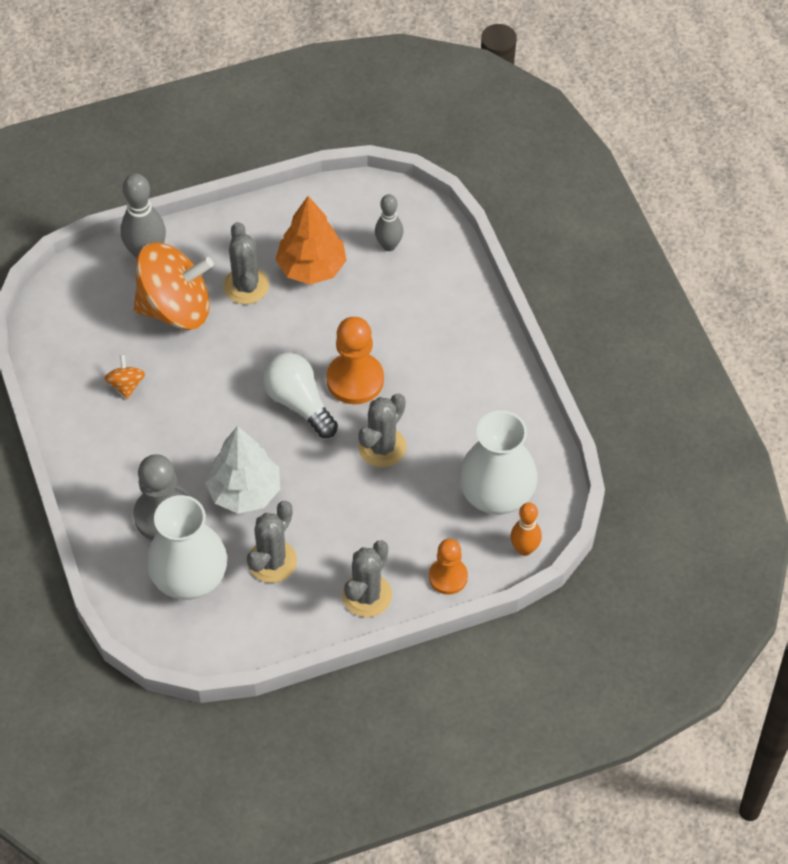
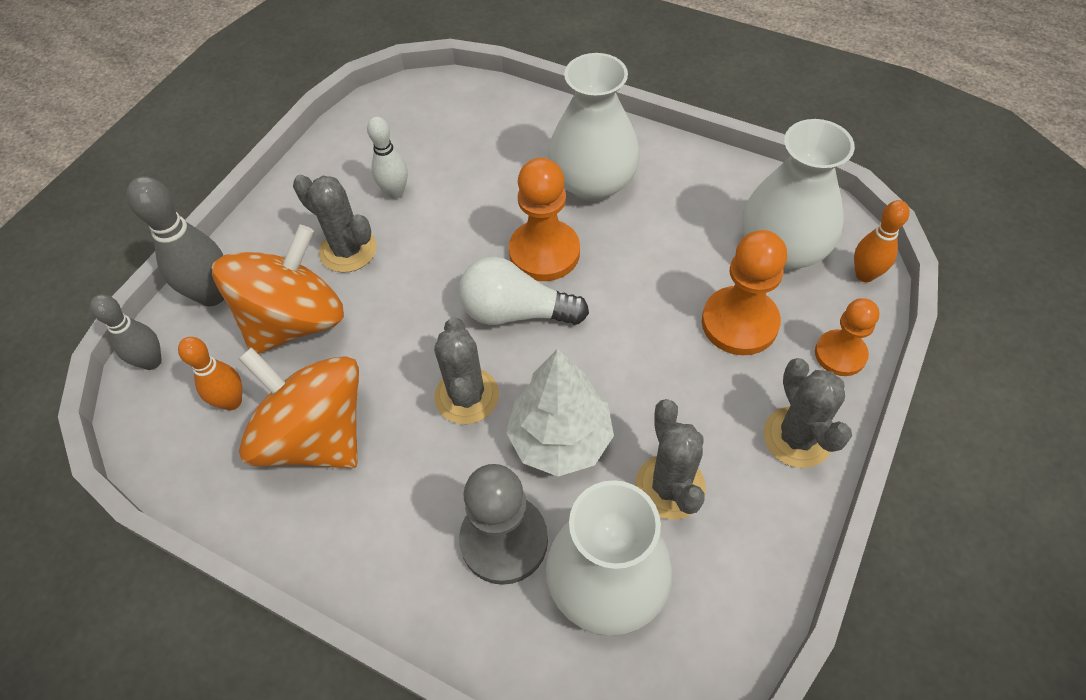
camera: 40 degrees left, 0 degrees up
(101, 330) = (232, 401): none -> orange bowling pin
(126, 385) = (316, 435): orange spinning top -> orange spinning top, size x2.41
(311, 267) = (395, 192): orange tree -> white bowling pin
(382, 447) = (638, 290): grey cactus -> grey cactus (467, 396)
(389, 245) = (446, 129): grey bowling pin -> grey bowling pin (151, 361)
(415, 513) = (739, 323): none -> orange pawn
(436, 358) = (593, 183): none -> white vase

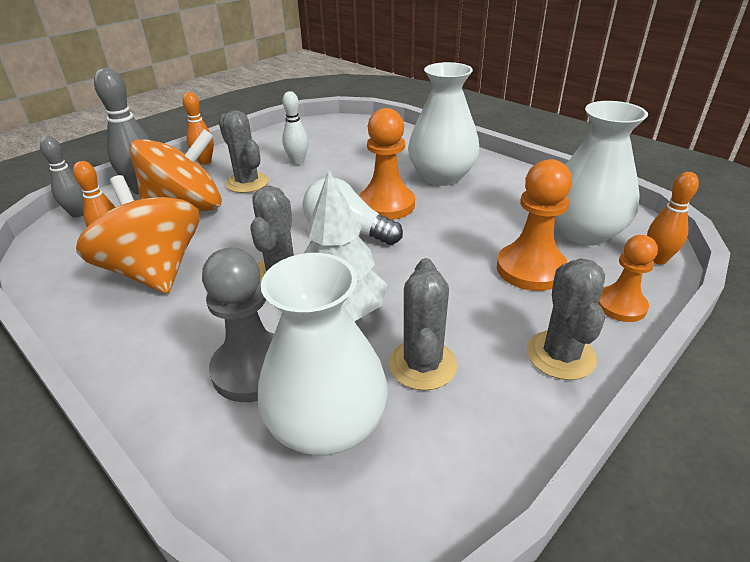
camera: 15 degrees right, 20 degrees down
(266, 219) = (205, 161): none -> orange bowling pin

